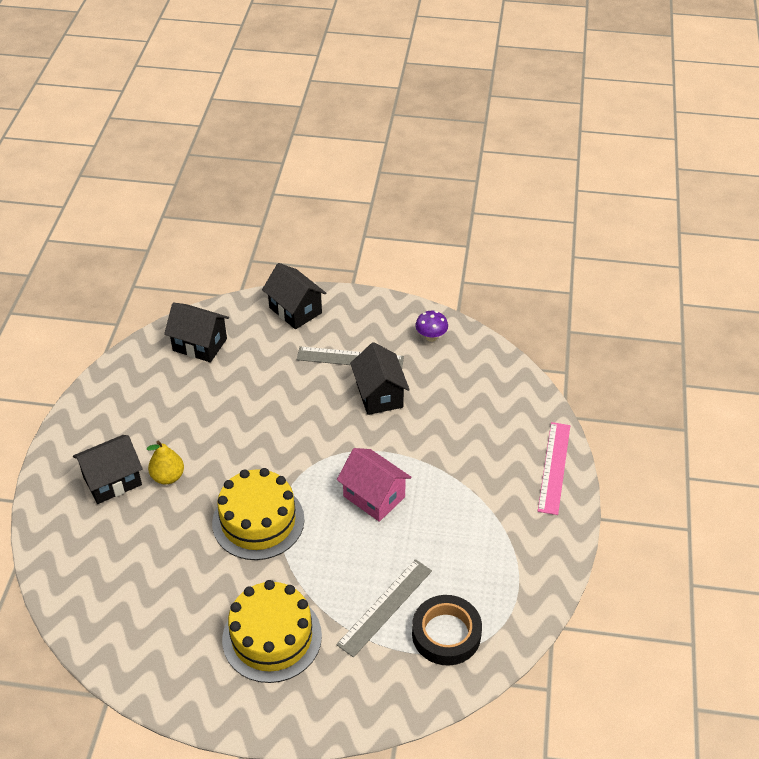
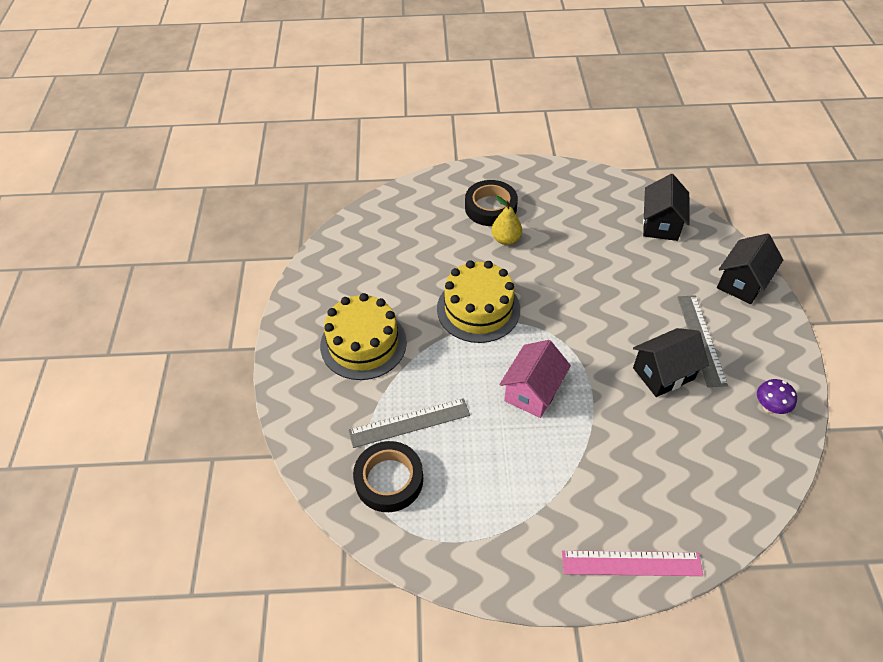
camera: 80 degrees right, 5 degrees up
(112, 481) = (490, 207): black house -> black tape
(385, 607) = (409, 422): grey ruler -> grey ruler turned 45 degrees counterclockwise

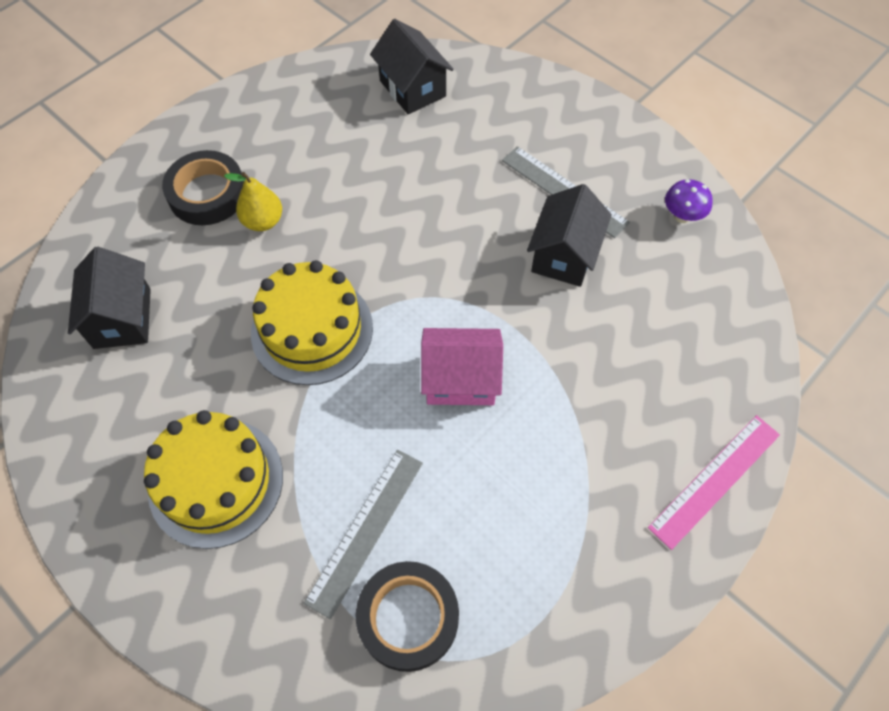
camera: 45 degrees left, 10 degrees up
(532, 391) = (460, 380): pink house -> pink house turned 75 degrees counterclockwise
(742, 283) = (546, 101): black house -> black house (122, 318)

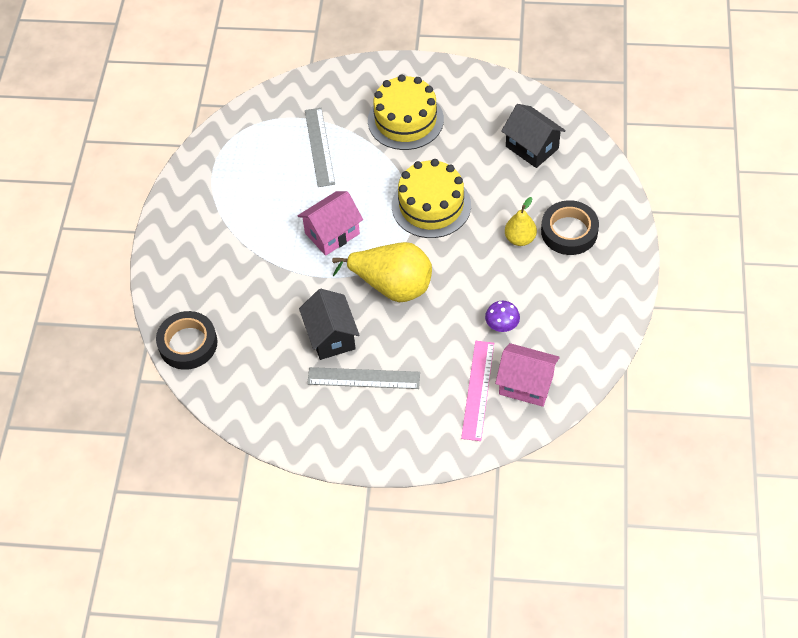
camera: 145 degrees right, 5 degrees down
(408, 617) = (272, 131): black tape -> black tape (188, 344)
(412, 88) = (526, 384): black house -> pink house
(448, 265) = (392, 286): none -> yellow pear
(682, 216) = (278, 411): purple mushroom -> purple mushroom (502, 326)
(714, 480) = (168, 272): pink ruler -> pink ruler (478, 390)

